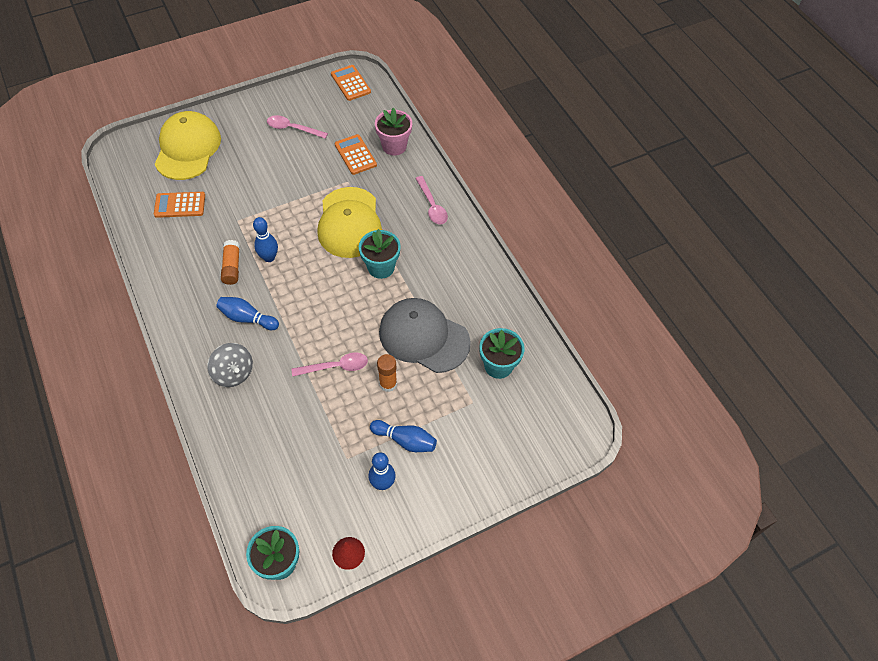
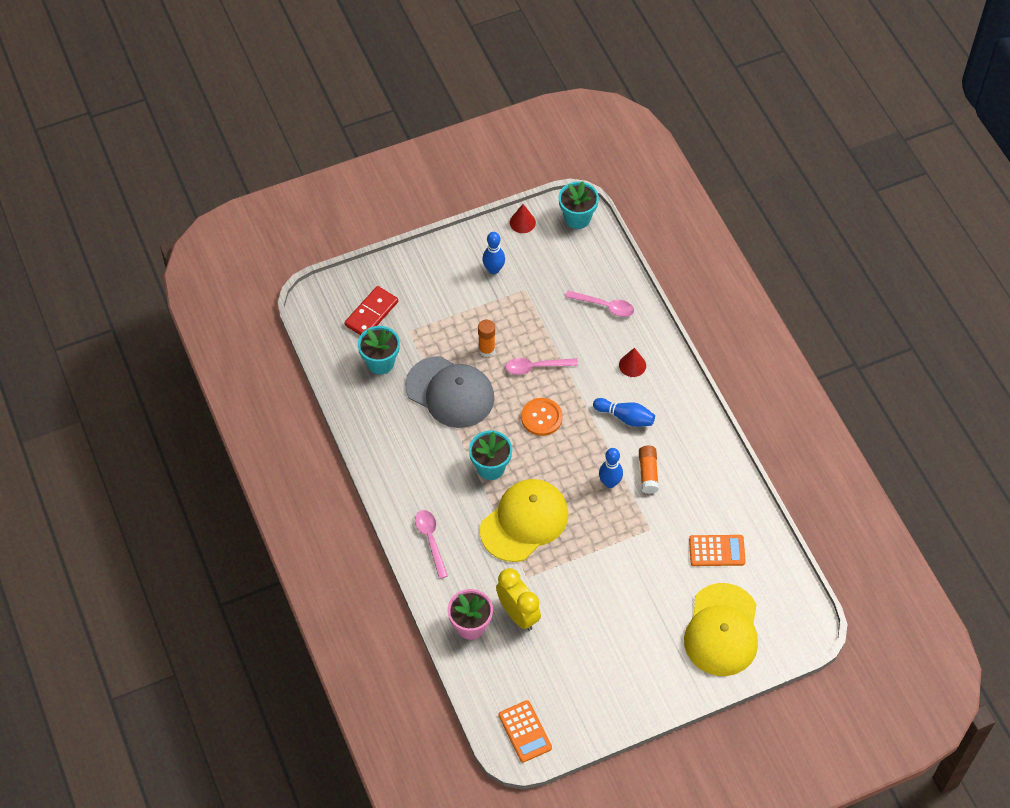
camera: 175 degrees left, 0 degrees up
(233, 373) = (632, 365): grey spinning top -> red cone
(292, 128) = (597, 657): pink spoon -> pink spoon (605, 306)
(331, 315) = (541, 417): none -> orange button
(349, 223) = (524, 521): yellow cap -> yellow cap turned 45 degrees clockwise
(355, 155) = (518, 614): orange calculator -> yellow clock
(405, 440) = (473, 302): blue bowling pin -> none
(516, 421) = (371, 313): none -> red domino

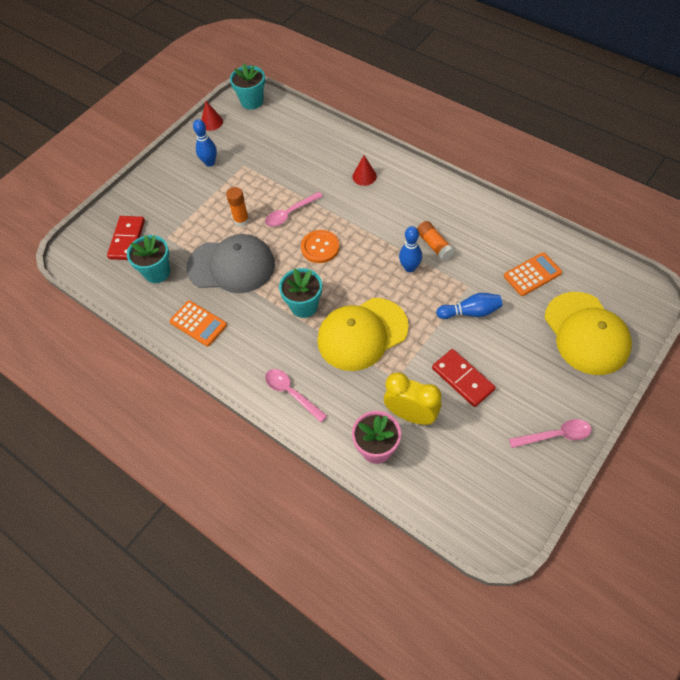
camera: 25 degrees left, 0 degrees up
(524, 521) = (362, 334): yellow cap -> yellow cap turned 135 degrees counterclockwise
(525, 731) = (492, 519): orange calculator -> orange calculator (198, 323)
(583, 609) = (463, 379): none -> red domino
(605, 306) = (314, 147): pink spoon -> pink spoon (555, 435)
(625, 417) = (386, 214): blue bowling pin -> blue bowling pin (470, 312)

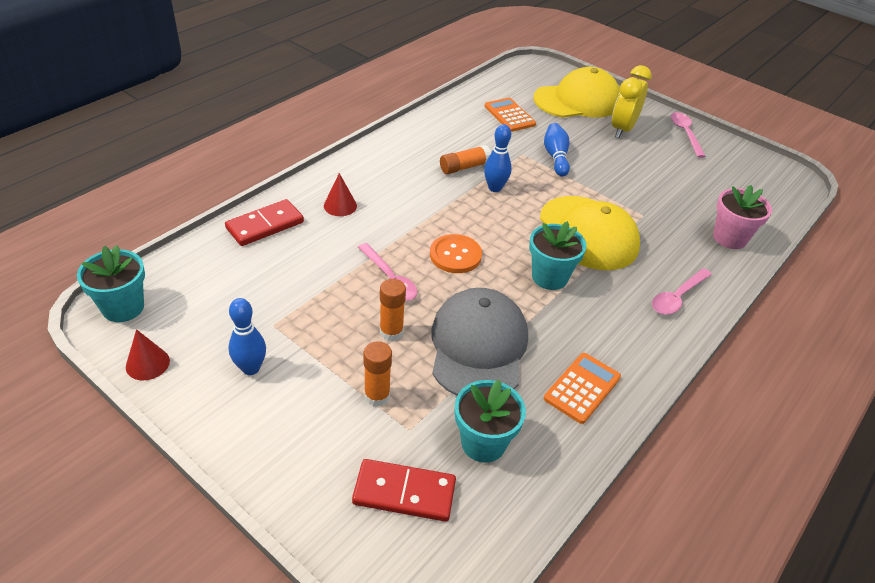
camera: 95 degrees left, 15 degrees down
(191, 220) = (377, 396): none -> orange glue stick
(411, 415) = (684, 210): yellow clock -> yellow clock (622, 129)
(463, 379) = (636, 173): red domino -> red domino (265, 225)

